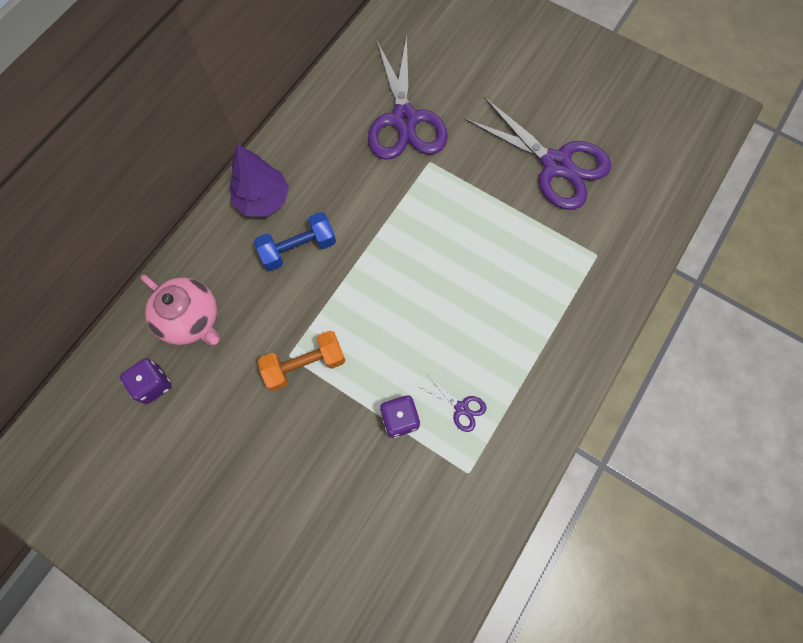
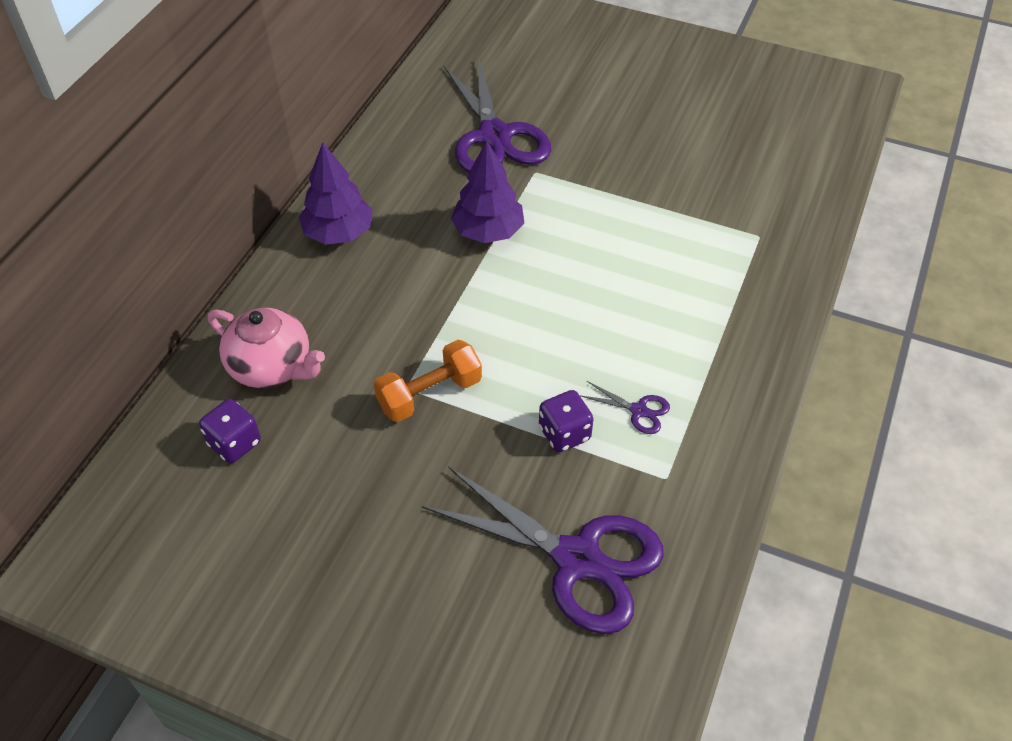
camera: 10 degrees left, 20 degrees down
(298, 248) = (394, 276): blue dumbbell -> none
(380, 216) = (488, 231): none -> purple tree
(556, 164) = (686, 156): purple scissors -> purple scissors (577, 559)

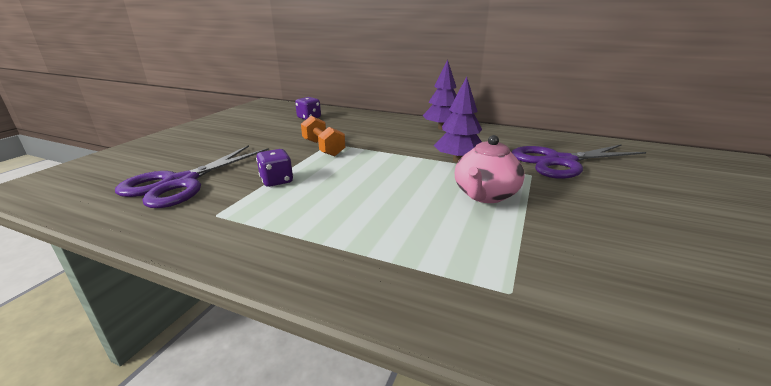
camera: 90 degrees right, 25 degrees down
(272, 367) = (350, 121): pink teapot -> pink teapot (485, 195)
(638, 410) = (283, 206): purple scissors -> none

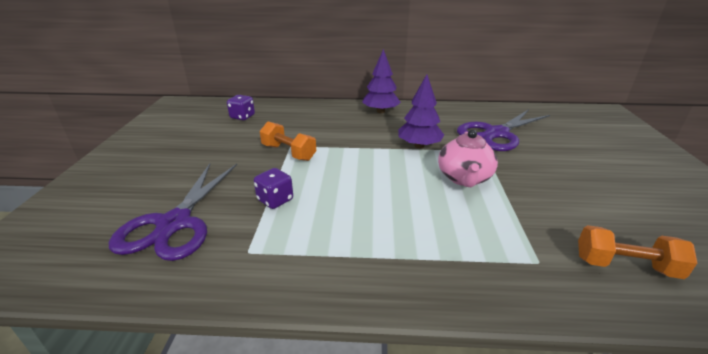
camera: 20 degrees left, 5 degrees up
(637, 326) = (625, 266): none -> orange dumbbell

